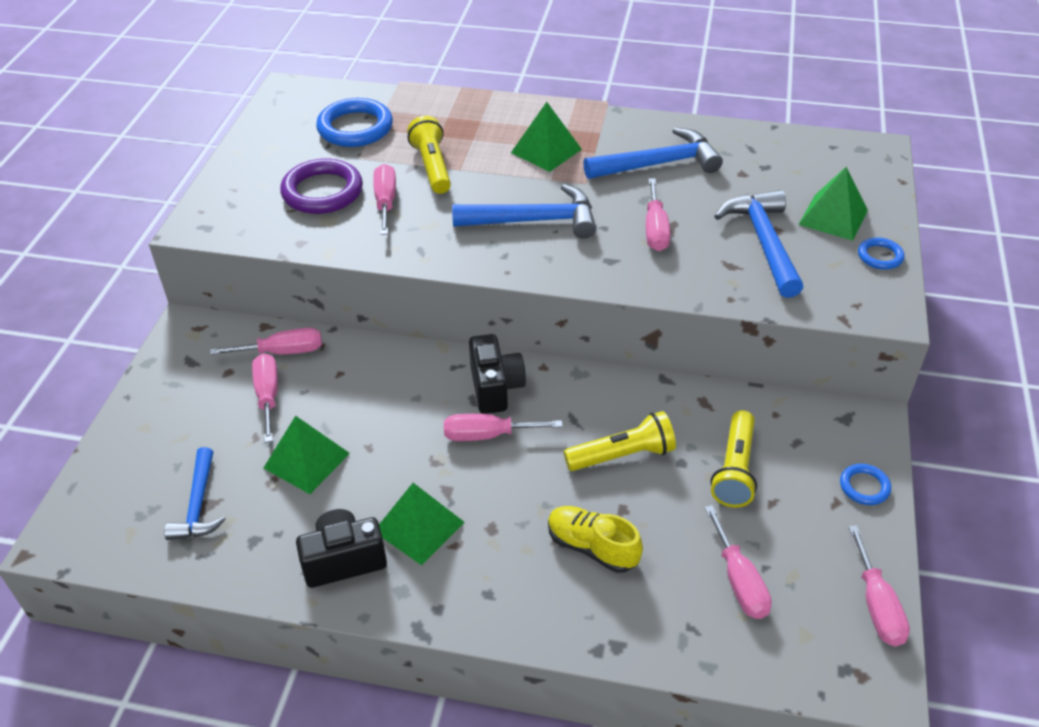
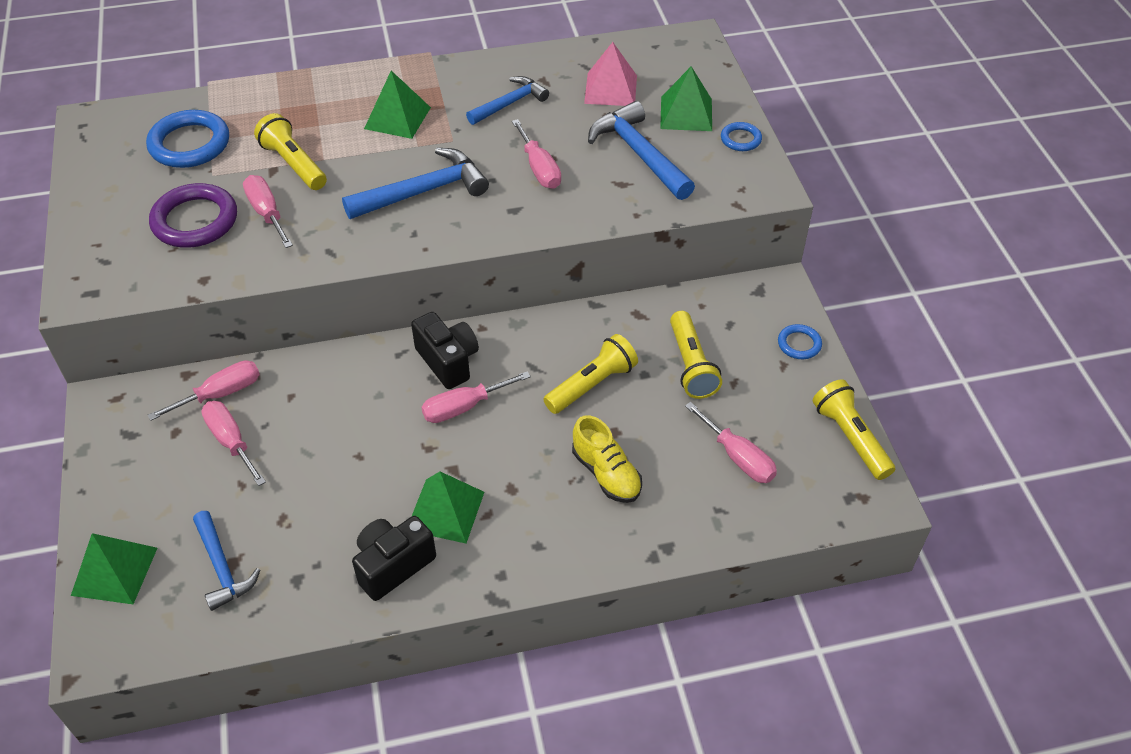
camera: 25 degrees left, 5 degrees up
(306, 460) = (305, 489): green pyramid -> green pyramid (114, 571)
(592, 547) = (606, 473): yellow shoe -> yellow shoe turned 135 degrees counterclockwise
(658, 164) = (509, 103): blue hammer -> blue hammer, size x0.66
(766, 175) = (611, 89): none -> pink pyramid
(877, 605) = (850, 437): pink screwdriver -> yellow flashlight

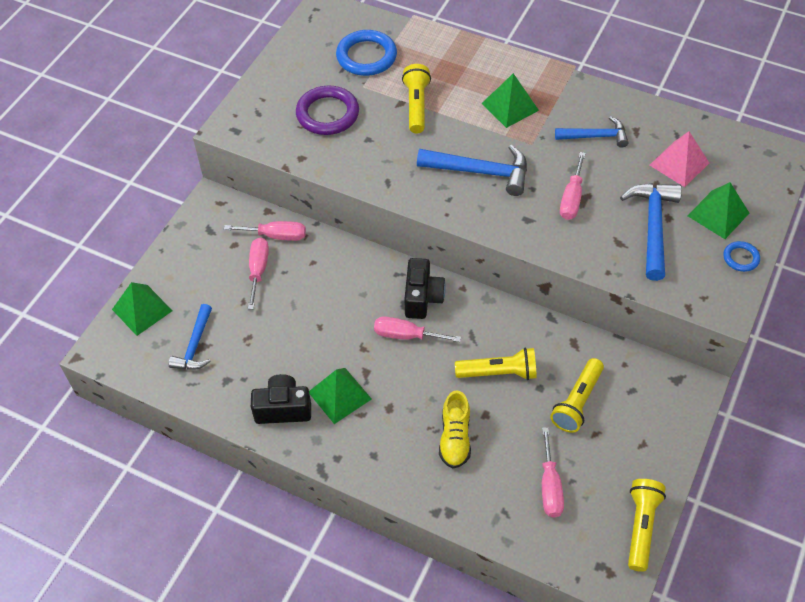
camera: 40 degrees right, 5 degrees up
(267, 213) = (372, 132): pink screwdriver -> none
(799, 344) = (669, 437): blue ring -> none

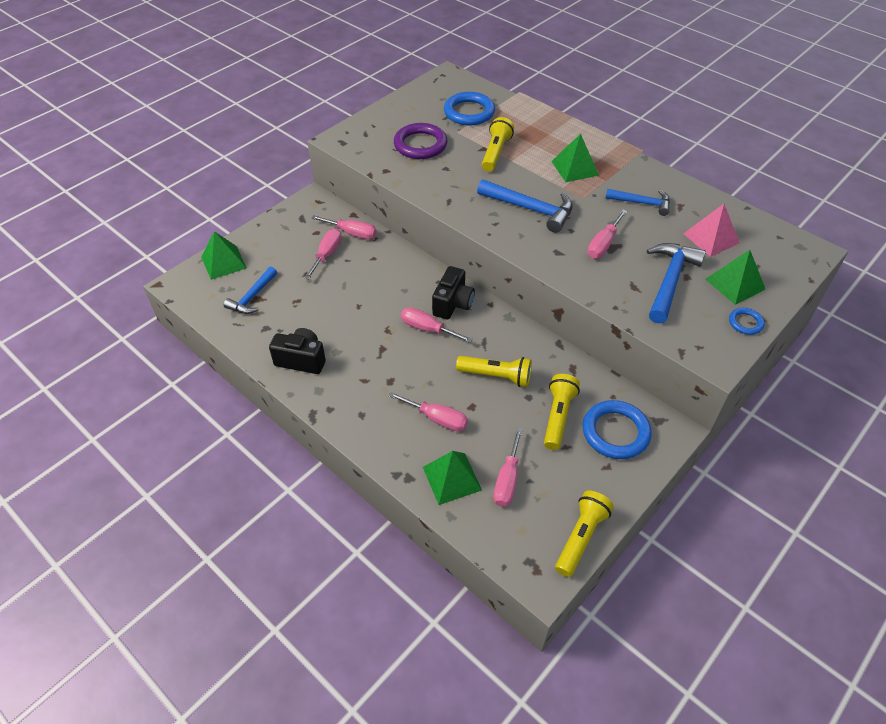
camera: 15 degrees right, 5 degrees down
(339, 395) = (352, 361): green pyramid -> green pyramid (452, 478)
(455, 438) = (437, 419): yellow shoe -> pink screwdriver
(577, 402) = (558, 416): yellow flashlight -> yellow flashlight turned 150 degrees clockwise
(639, 404) = (615, 432): none -> blue ring

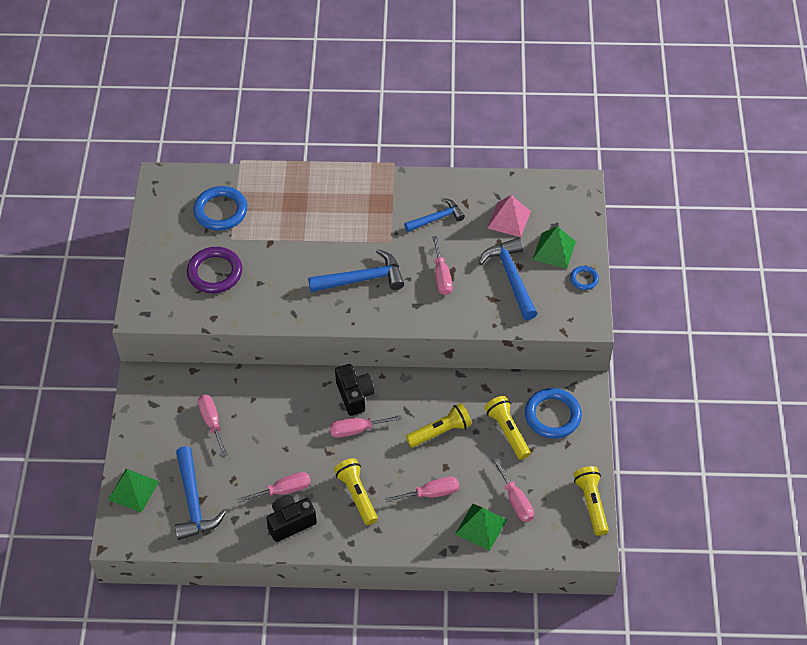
camera: 40 degrees left, 5 degrees up
(252, 297) = (194, 501): blue hammer -> blue hammer, size x1.52
(352, 233) = (211, 388): pink screwdriver -> pink screwdriver (284, 490)
(495, 153) = (284, 240): yellow flashlight -> yellow flashlight (357, 495)
(574, 168) = (359, 216): green pyramid -> none

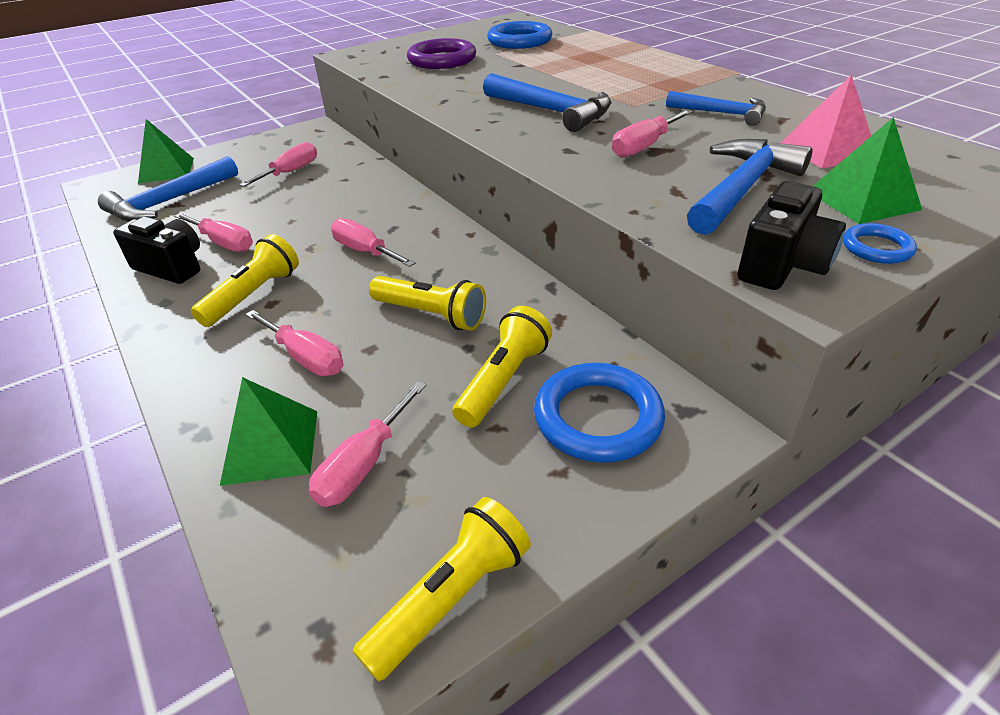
camera: 55 degrees right, 15 degrees down
(354, 395) = (417, 229): black camera -> black camera (782, 265)

